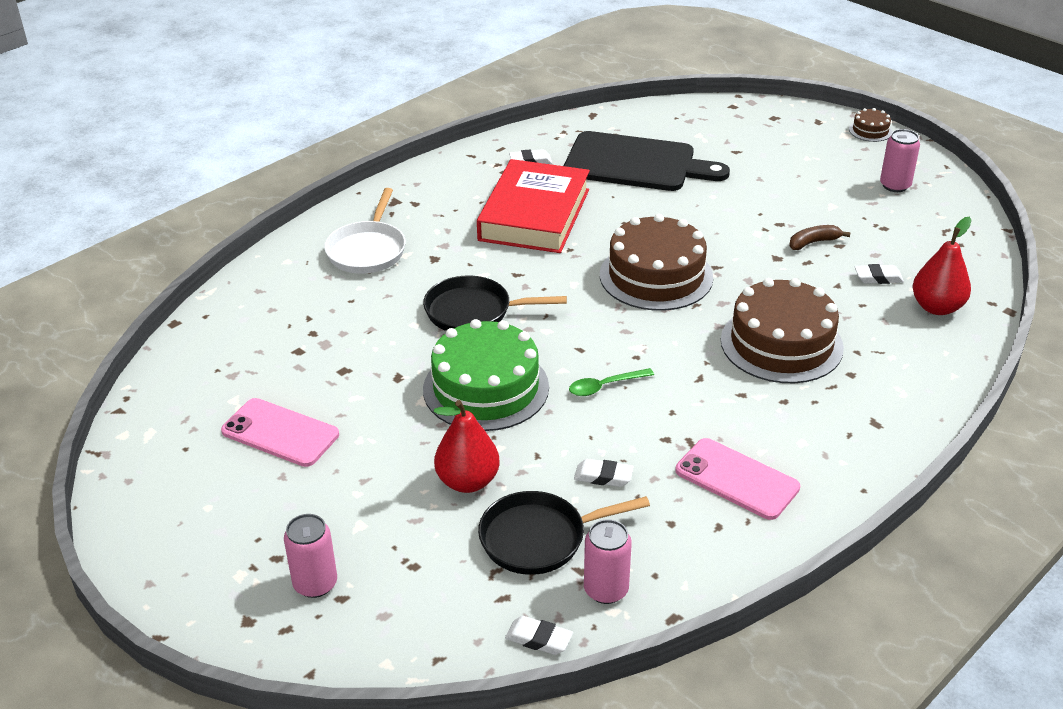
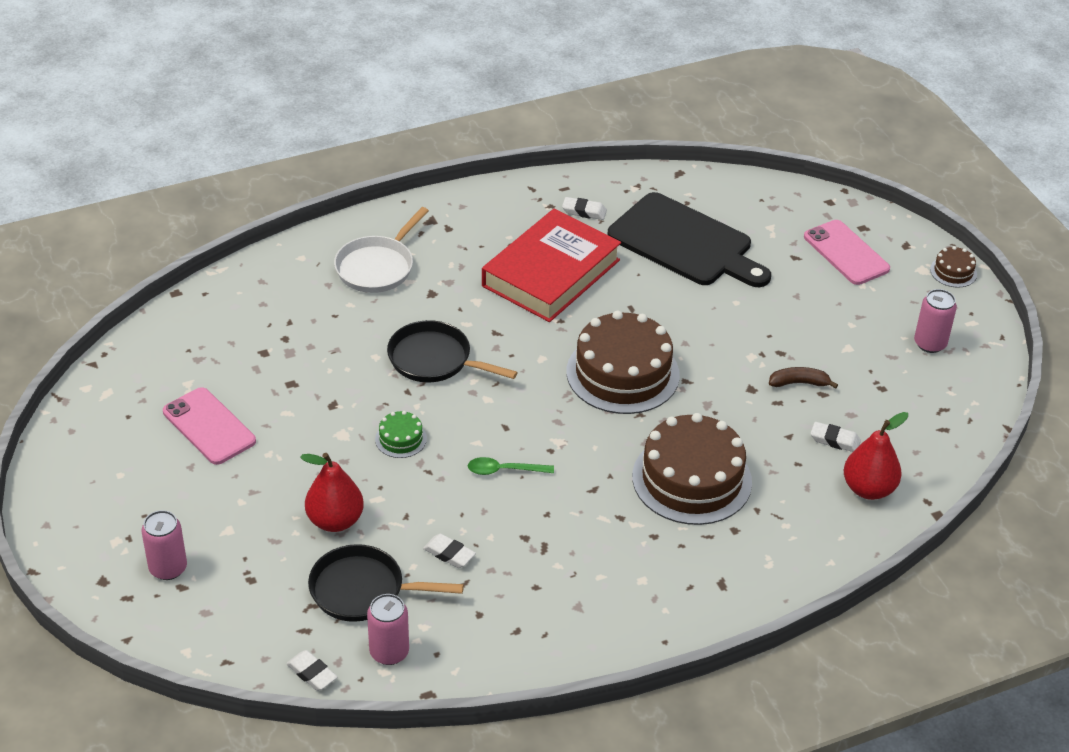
camera: 20 degrees right, 5 degrees up
(486, 388) = (401, 439): green cake -> green cake, size x0.44
(737, 479) = (561, 594): pink phone -> pink phone (846, 253)

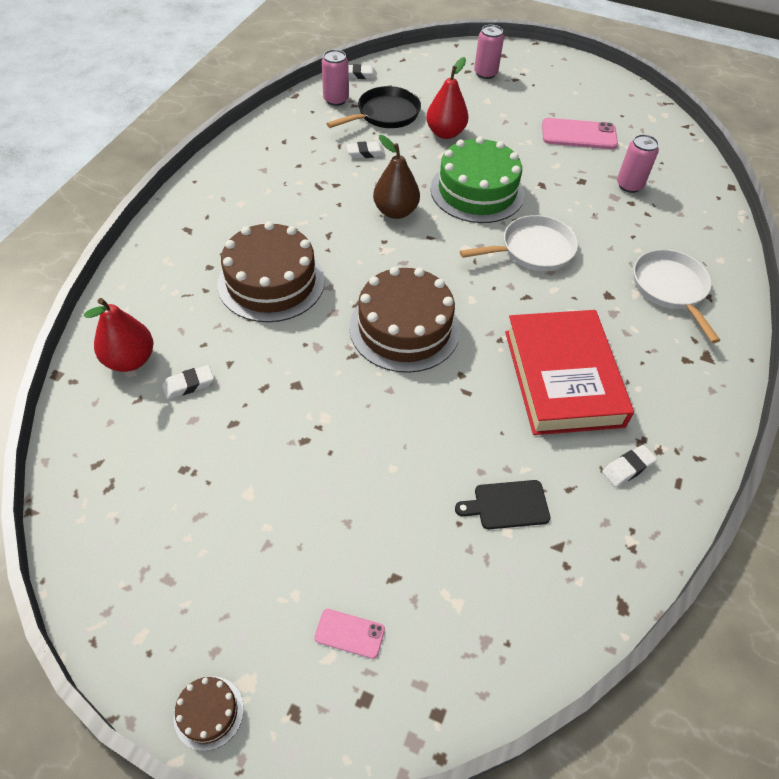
camera: 135 degrees right, 10 degrees up
(401, 439) = (477, 191): green cake -> green cake, size x2.29
(435, 360) = (532, 250): black pan -> white pan
(503, 470) = (395, 211): green spoon -> brown pear
(685, 243) = (507, 505): black cutting board -> black cutting board, size x0.44
(799, 383) = (262, 420): brown banana -> none
(846, 253) = (349, 633): pink phone -> pink phone, size x0.53
(930, 343) = (170, 564): pink can -> pink can (629, 185)

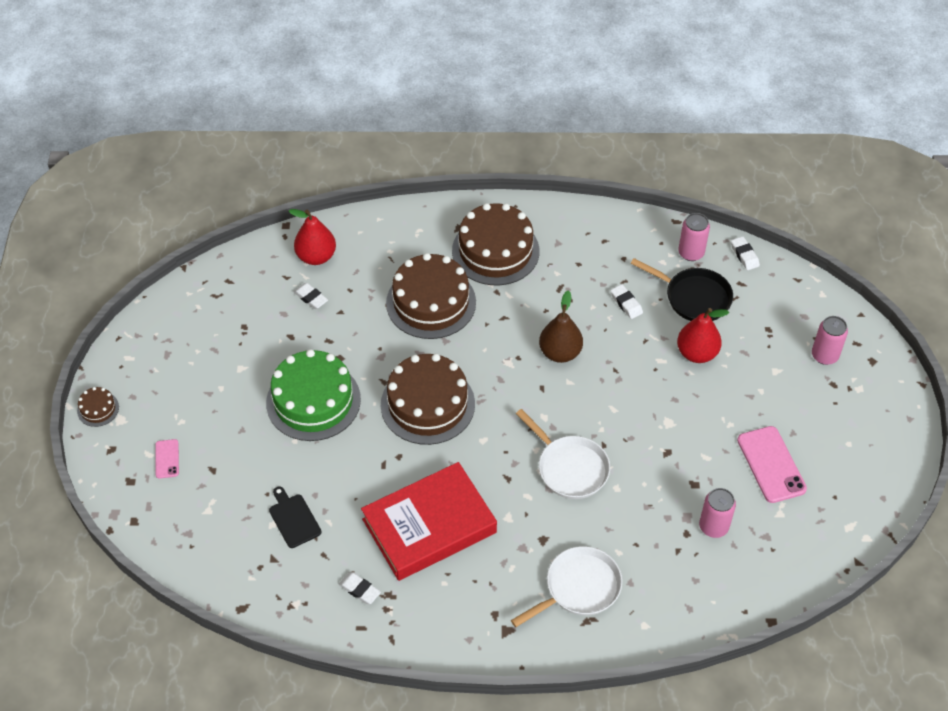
camera: 70 degrees right, 0 degrees up
(240, 213) = (495, 251): none -> brown cake
(477, 191) = (625, 403): green cake -> green cake (313, 401)

